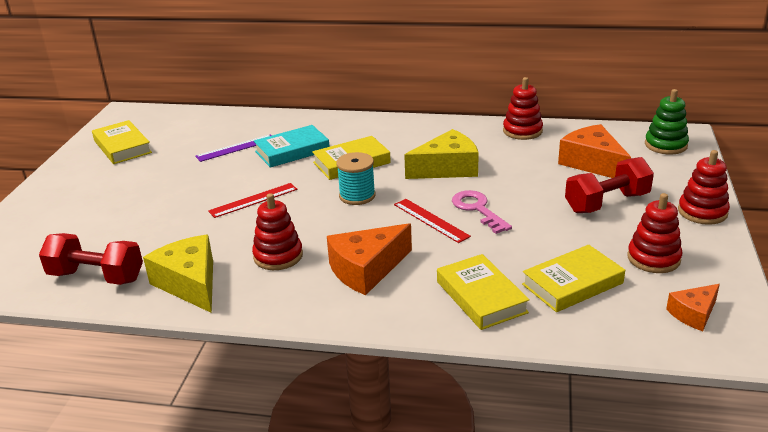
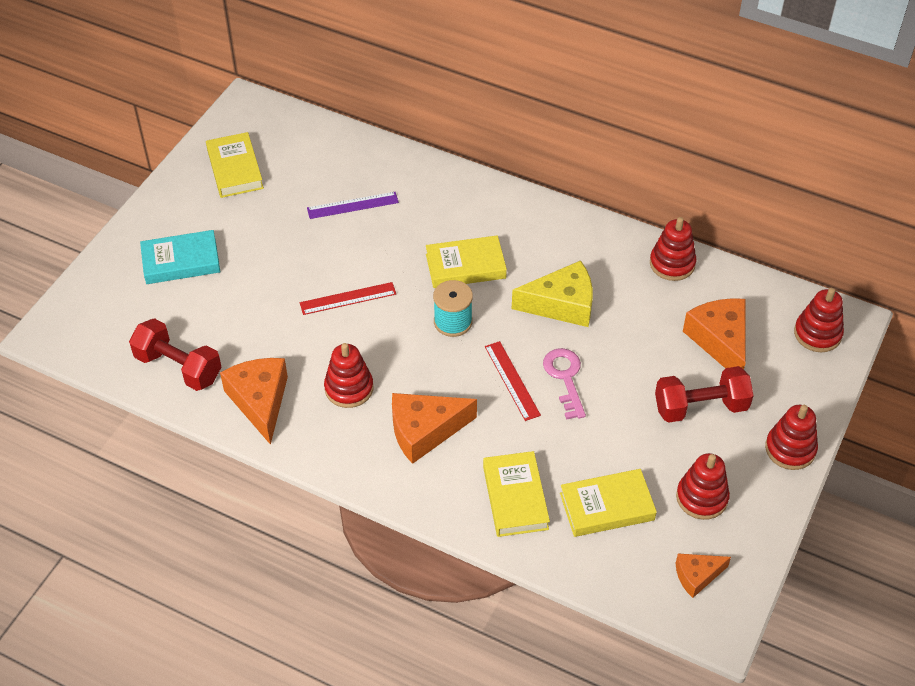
camera: 15 degrees right, 20 degrees up
(190, 283) = (260, 401): yellow cheese -> orange cheese
(292, 151) = (410, 228): turquoise book -> turquoise book (181, 261)
(665, 145) = (817, 334): green stacking toy -> red stacking toy

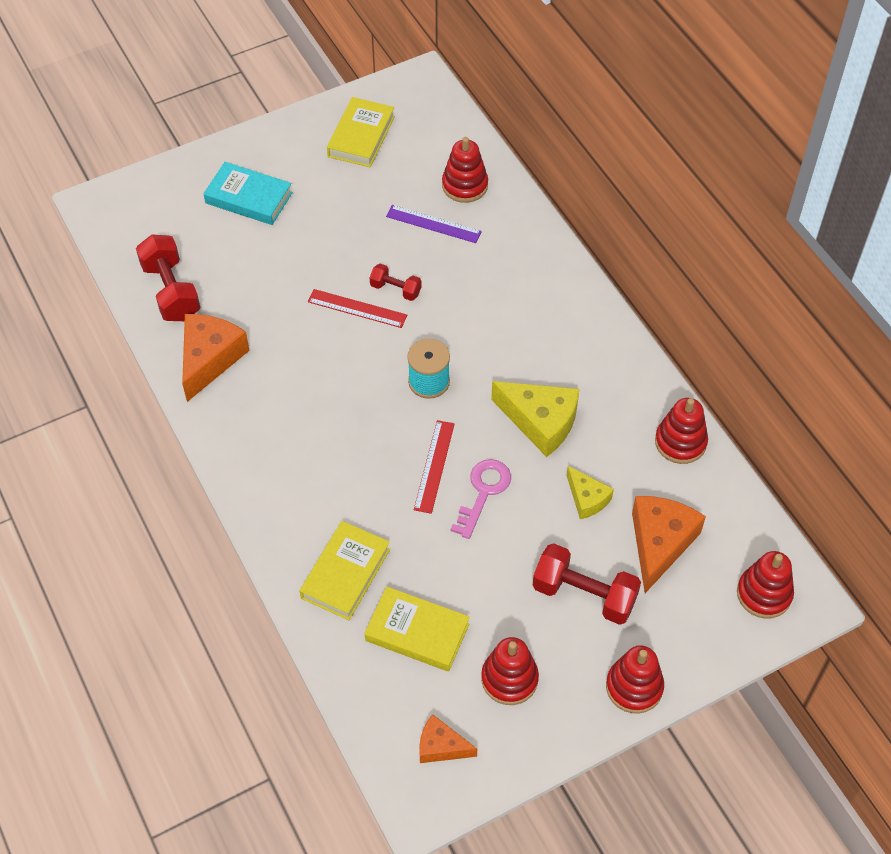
camera: 35 degrees right, 5 degrees up
(349, 388) = (290, 390): red stacking toy -> red stacking toy (465, 185)
(366, 268) = (395, 289): none -> red dumbbell
(424, 431) = (320, 467): orange cheese -> none
(465, 266) = (484, 336): yellow book -> none
(643, 339) = (587, 499): none -> yellow cheese

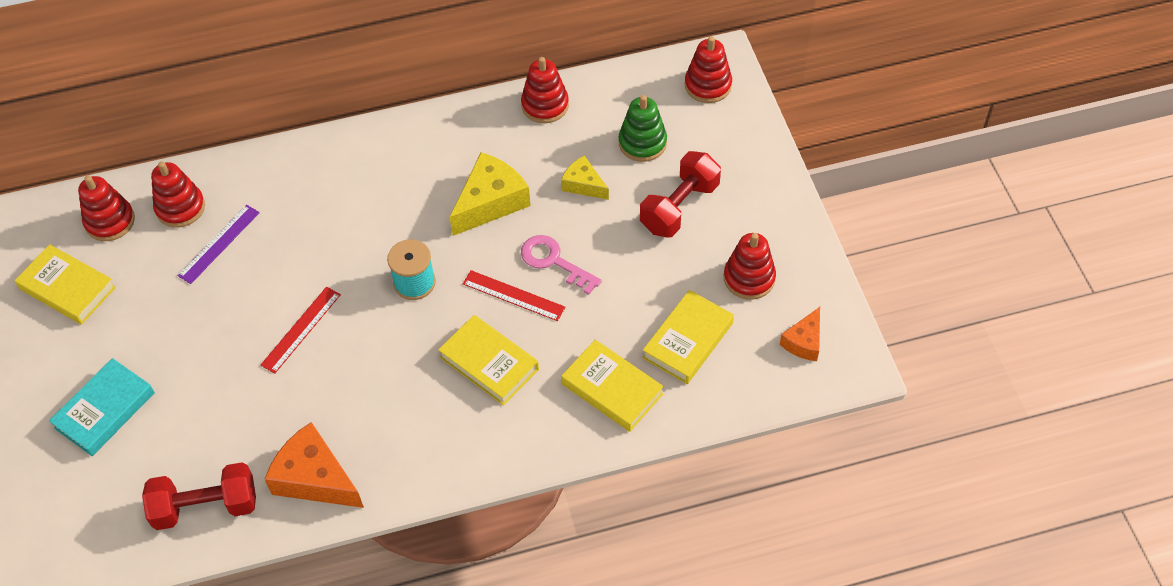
camera: 75 degrees left, 0 degrees up
(352, 463) = (489, 363): none -> yellow book
(395, 289) = (290, 291): red dumbbell -> none
(587, 499) = (583, 184): yellow cheese -> yellow cheese turned 120 degrees counterclockwise
(634, 687) = (774, 191): red stacking toy -> red stacking toy (110, 221)
(660, 543) = (642, 143): orange cheese -> green stacking toy

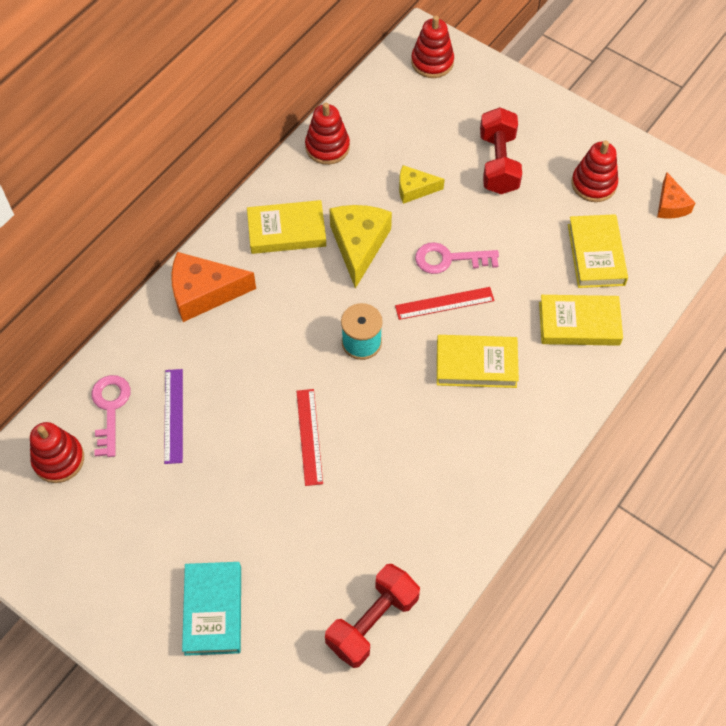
camera: 40 degrees left, 5 degrees up
(68, 288) = (77, 537): yellow book -> yellow book (286, 231)
(180, 208) = (110, 408): red stacking toy -> pink key
(315, 478) = (433, 539): orange cheese -> orange cheese (204, 293)
(642, 143) = (427, 132): green stacking toy -> none

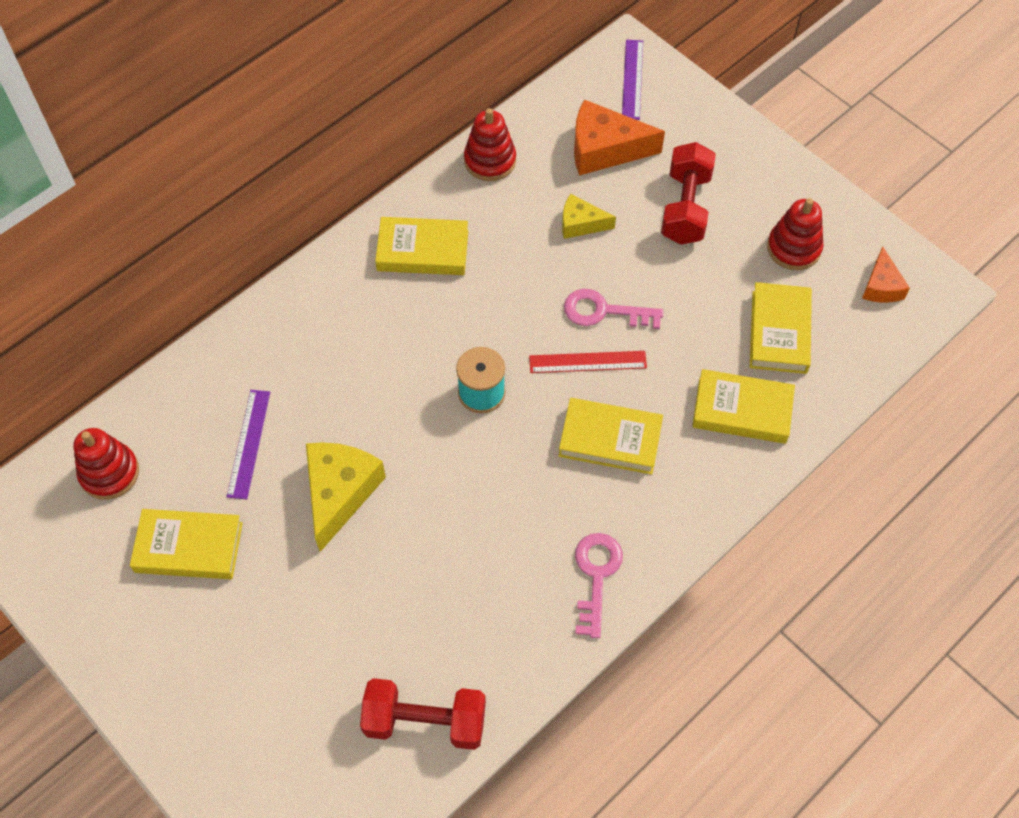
camera: 10 degrees right, 0 degrees up
(110, 408) = (179, 424): pink key -> pink key (596, 575)
(141, 511) = (189, 547): none -> yellow book
(204, 293) = (313, 308): orange cheese -> orange cheese (604, 149)
(213, 610) = (245, 676): turquoise book -> none
(309, 436) = (398, 492): red ruler -> none
(359, 245) = (502, 279): yellow cheese -> yellow cheese (340, 493)
(372, 622) = (425, 721): red dumbbell -> red dumbbell turned 45 degrees clockwise
(432, 62) = (632, 79): red stacking toy -> purple ruler

